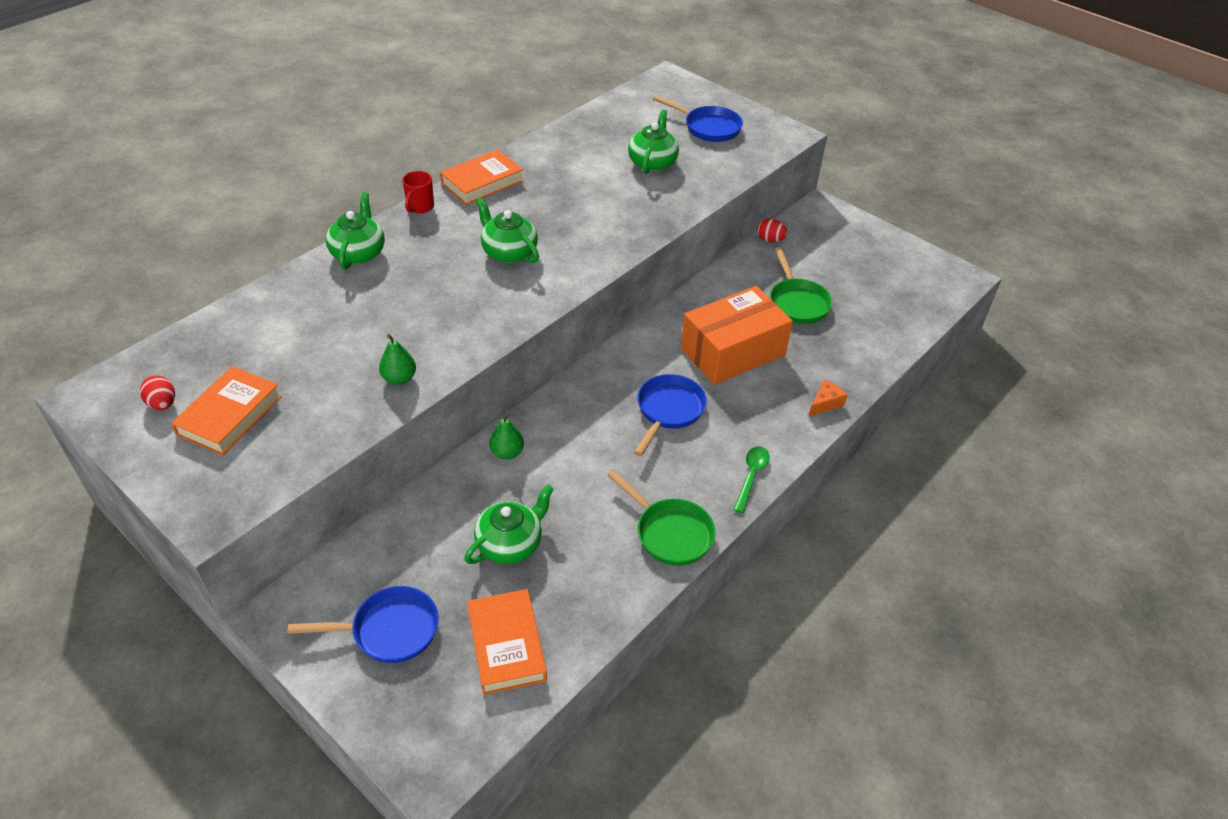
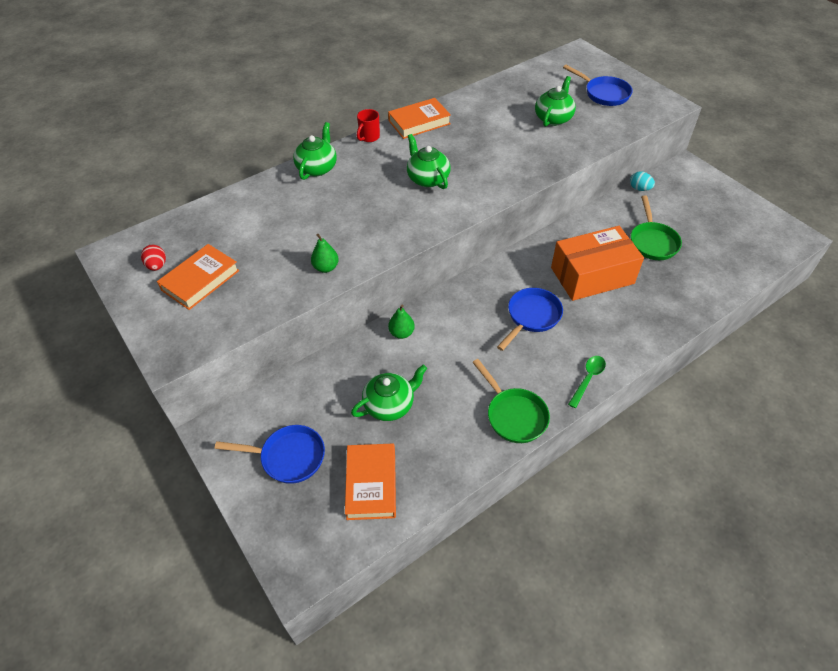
camera: 15 degrees right, 5 degrees up
(770, 240) = (639, 189): red egg -> turquoise egg
(825, 403) = (660, 327): orange cheese -> none

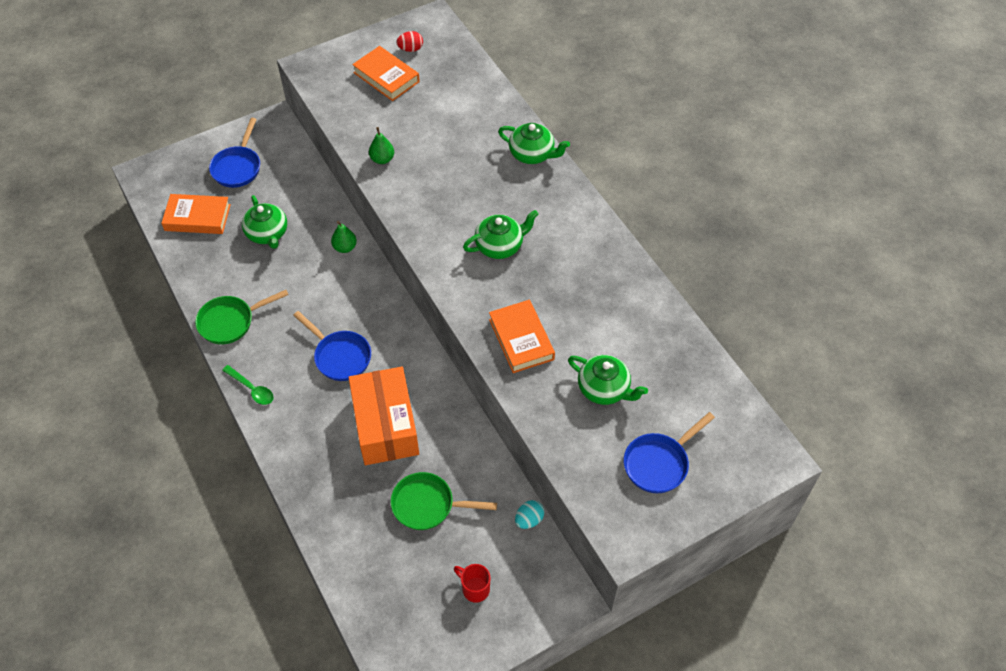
camera: 95 degrees right, 5 degrees up
(369, 137) = (582, 199): red mug -> red mug (474, 588)
(419, 122) = (608, 247): orange book -> orange book (521, 339)

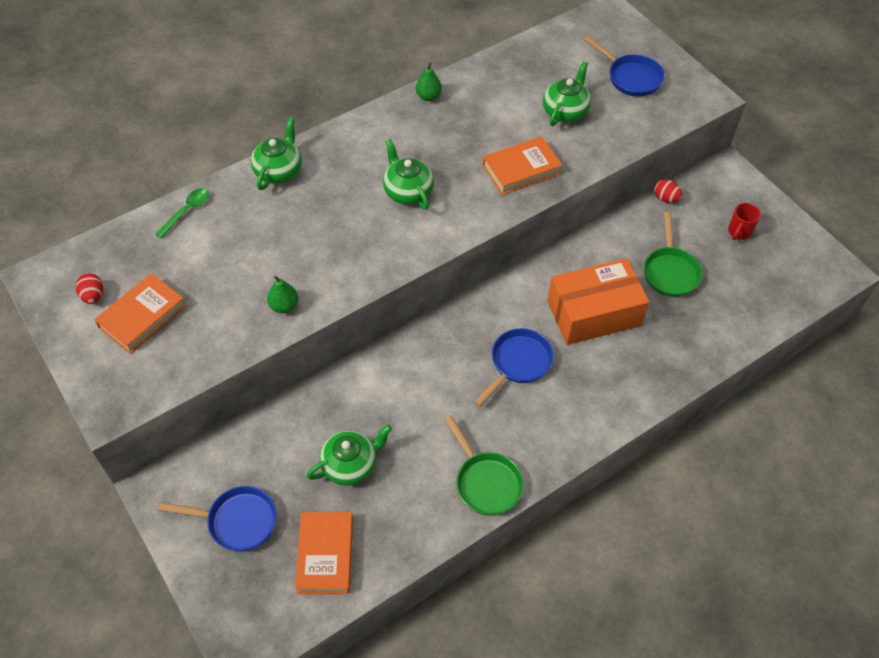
camera: 95 degrees left, 0 degrees up
(252, 389) = (572, 442): green spoon -> green spoon (187, 211)
(345, 247) = (369, 378): green pear -> green pear (428, 96)
(529, 520) = (665, 198): turquoise egg -> red egg

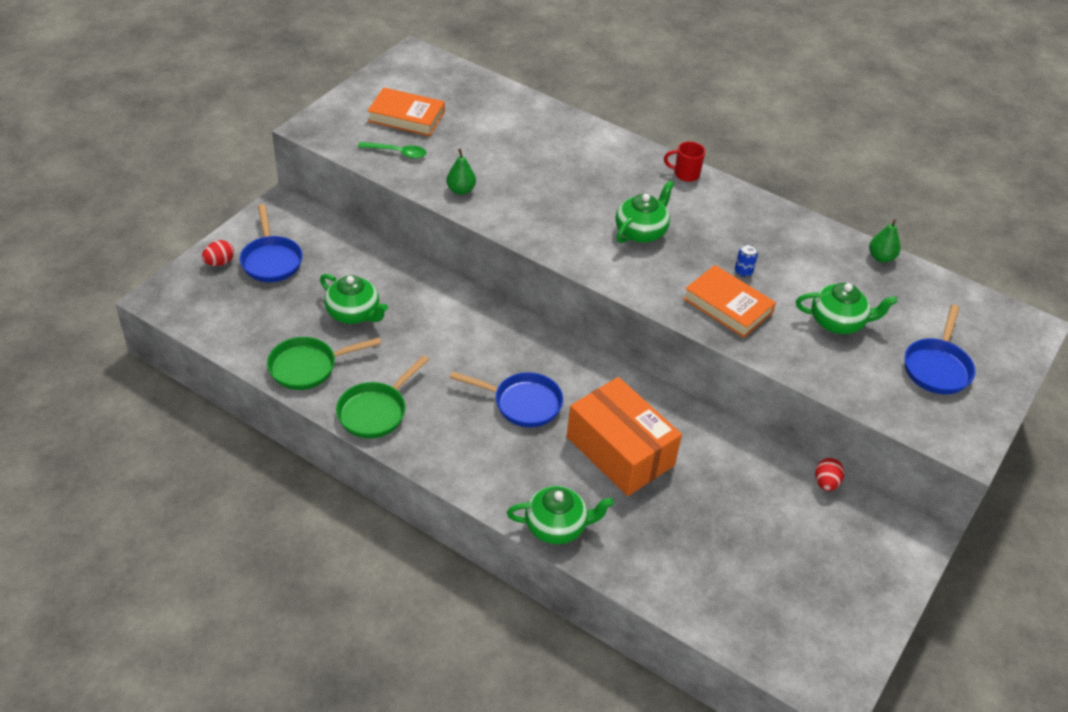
camera: 65 degrees right, 10 degrees down
(93, 296) = (412, 86): red egg -> red egg (219, 262)
(187, 211) = (528, 107): green spoon -> green spoon (397, 153)
(279, 171) = (608, 145): green teapot -> green teapot (557, 526)
(325, 555) = (260, 322): orange book -> none
(428, 96) = (775, 215): green pear -> green pear (881, 257)
(486, 144) = (743, 272): none -> blue can
(670, 271) = (720, 508): green pan -> green pan (308, 367)
(739, 232) = (824, 567): red mug -> red mug (685, 174)

